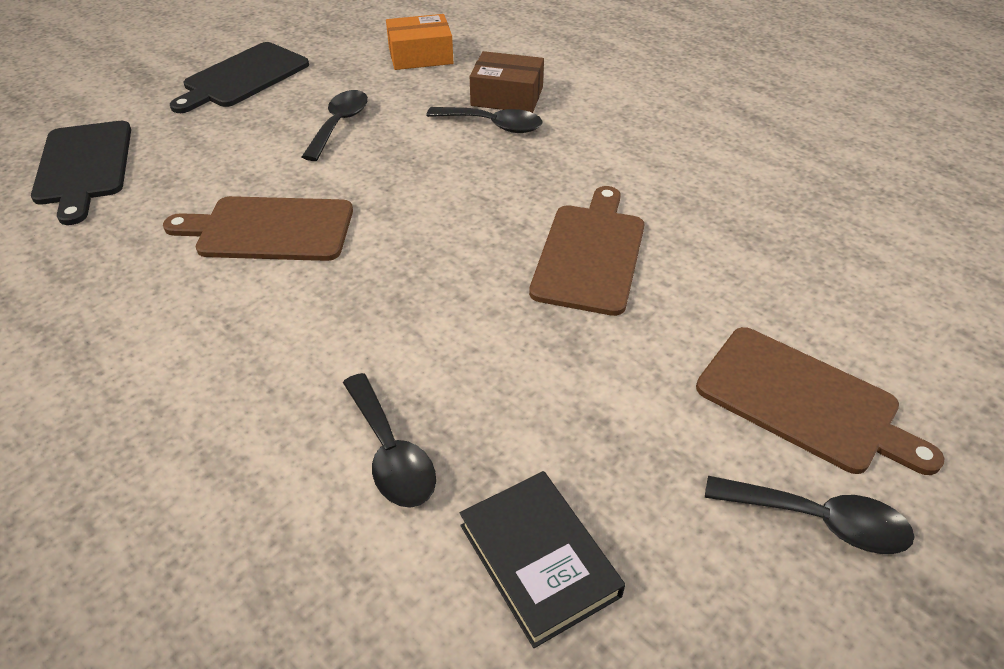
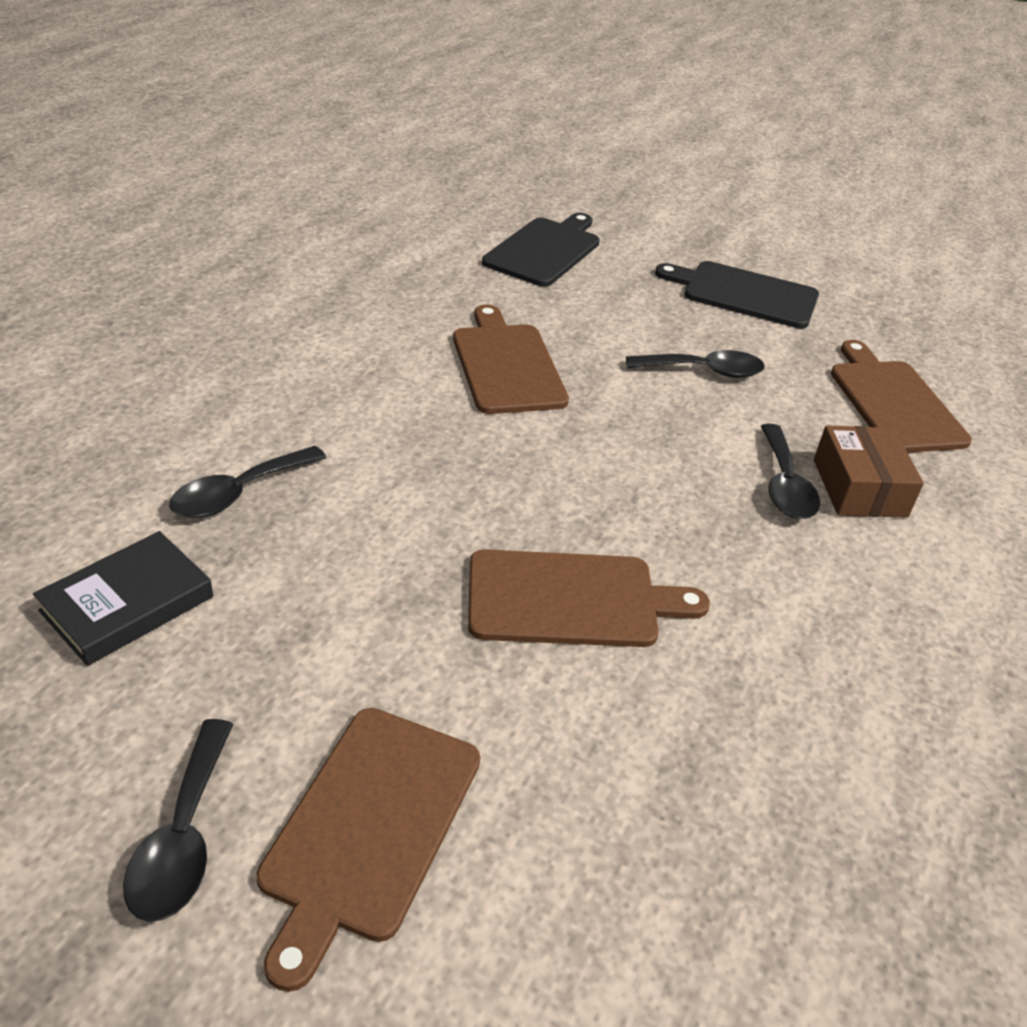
camera: 70 degrees right, 5 degrees down
(84, 166) = (545, 250): black cutting board -> black cutting board turned 150 degrees clockwise
(420, 56) = (893, 402): orange box -> brown cutting board

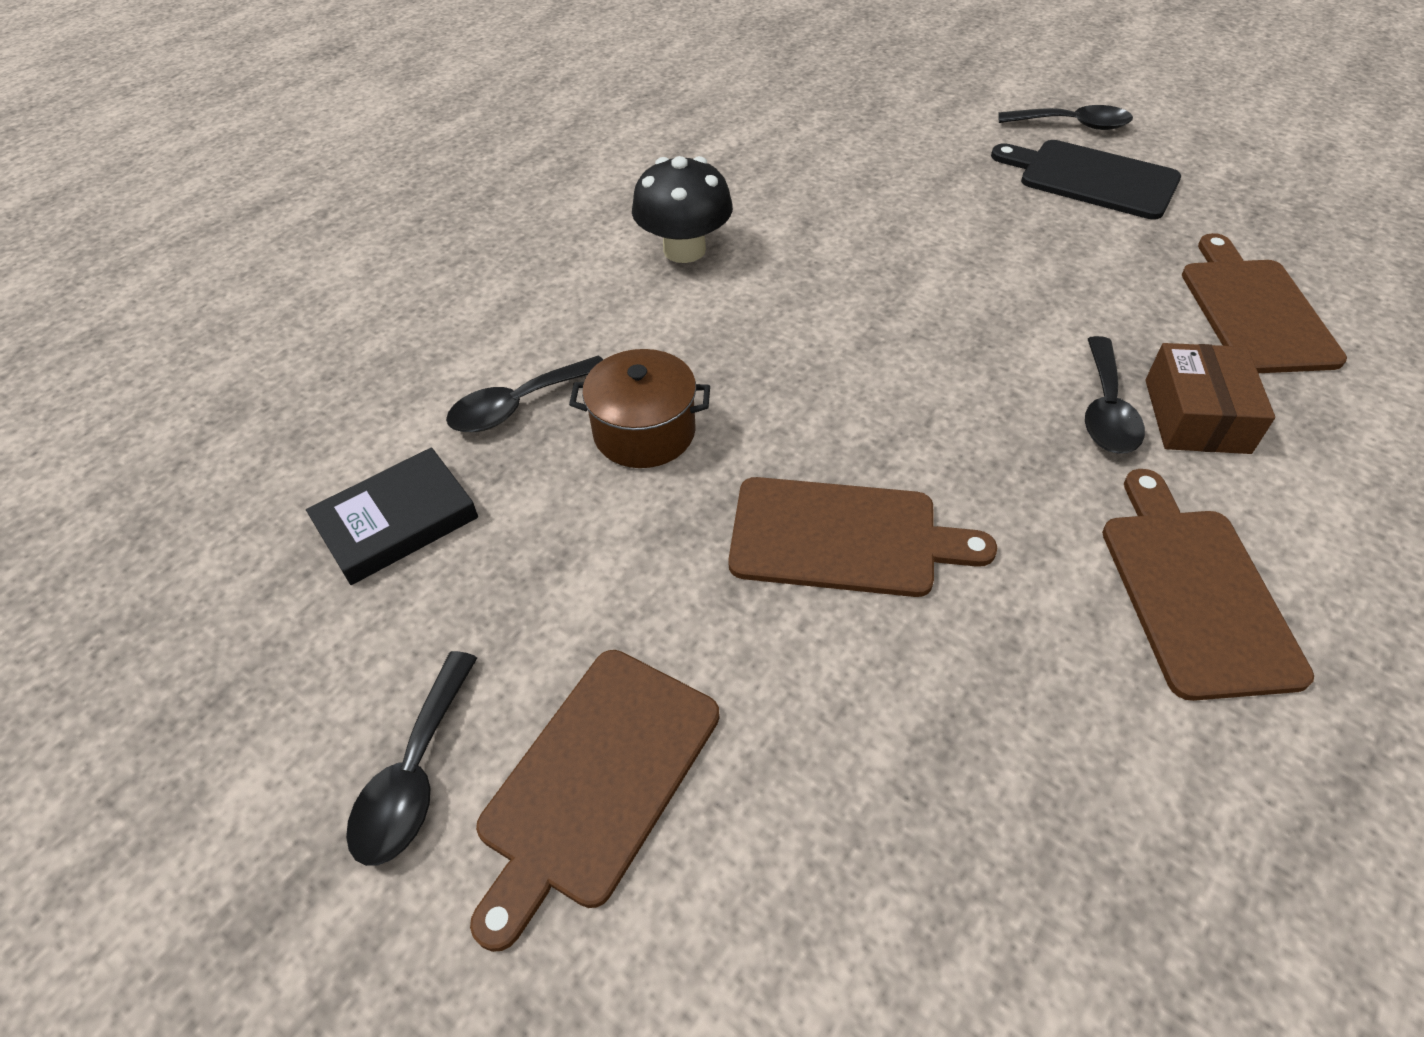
camera: 15 degrees right, 10 degrees up
(369, 514) = (644, 432): none -> brown pot
(384, 351) = (684, 250): none -> black mushroom
(506, 365) = (811, 265): brown cutting board -> brown cutting board (1194, 591)
(545, 250) = (871, 131): black cutting board -> none
(704, 371) = (1031, 271): black spoon -> black spoon (1072, 125)

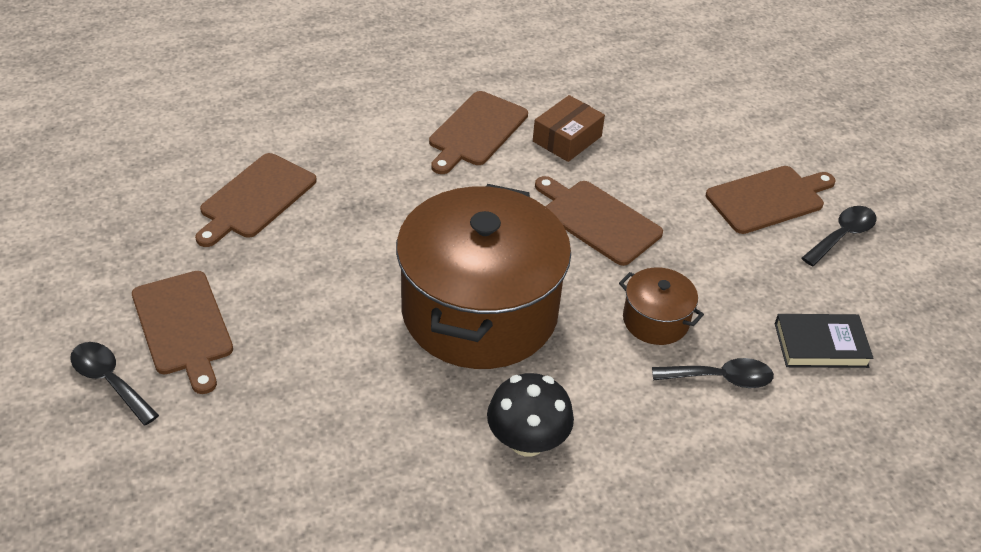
camera: 150 degrees left, 5 degrees down
(855, 331) = (480, 311): none -> brown pot
(1091, 178) = (183, 326): black cutting board -> brown cutting board
(1106, 410) = (407, 201): black spoon -> none
(1196, 416) = (371, 176): brown box -> brown box (567, 139)

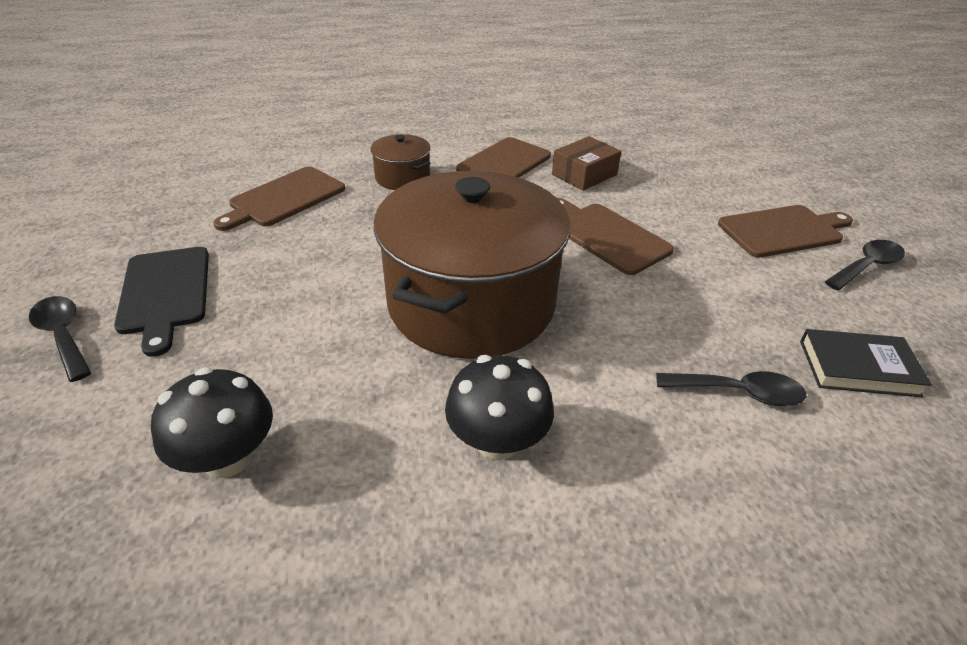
camera: 10 degrees right, 5 degrees down
(183, 326) = (165, 293): brown cutting board -> black cutting board
(311, 477) = (228, 458): none -> black mushroom
(655, 320) = (662, 327): brown pot -> brown pot (402, 178)

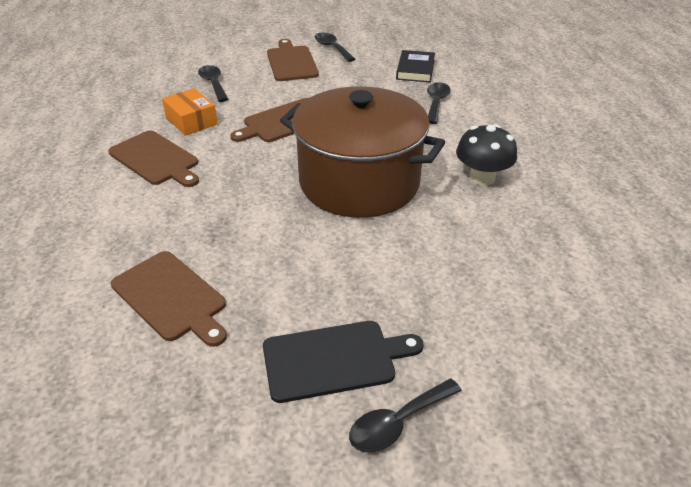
camera: 85 degrees left, 0 degrees up
(228, 458) = (516, 283): black mushroom -> none
(402, 178) = (157, 217): brown pot -> none
(584, 174) = (191, 121): brown box -> orange box
(680, 178) = (213, 84): none -> black spoon

